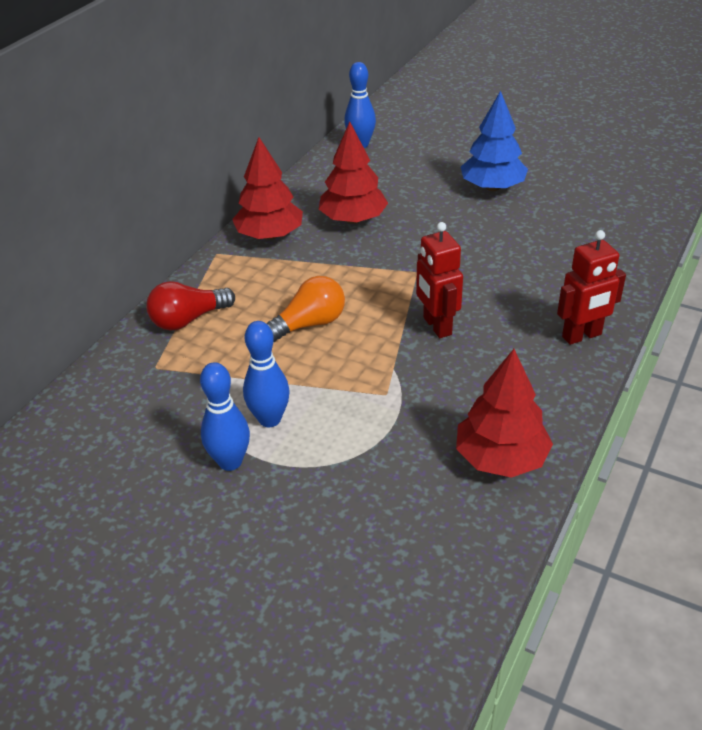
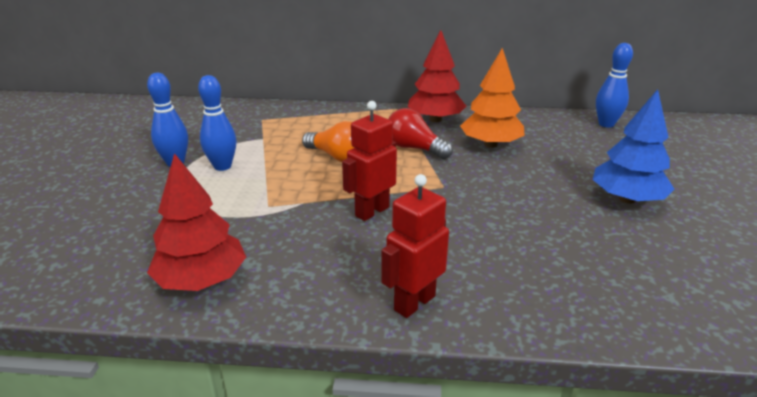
camera: 65 degrees right, 10 degrees down
(188, 319) = (316, 117): red light bulb -> red light bulb (414, 148)
(353, 219) = (490, 144): red tree -> orange tree
(582, 336) = (414, 303): red robot -> red robot turned 90 degrees clockwise

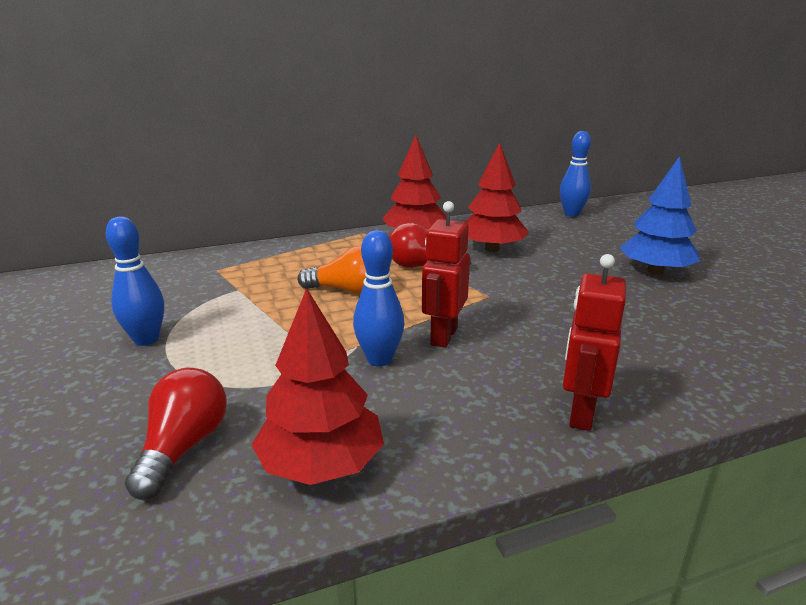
camera: 25 degrees left, 5 degrees down
(136, 243) = (183, 448): none -> red light bulb
(222, 166) = (216, 330): blue bowling pin -> blue bowling pin (379, 359)
(490, 144) = (492, 249): orange tree -> red tree

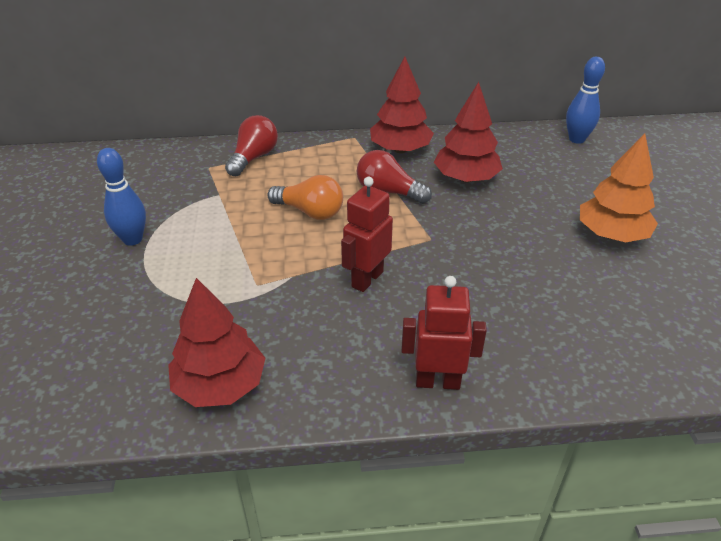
camera: 15 degrees right, 15 degrees up
(183, 448) = (132, 349): red light bulb -> red light bulb (254, 158)
(379, 359) = (303, 294): blue bowling pin -> none
(580, 413) = (437, 381): red robot -> red robot turned 60 degrees clockwise
(655, 271) = (611, 234): blue tree -> orange tree

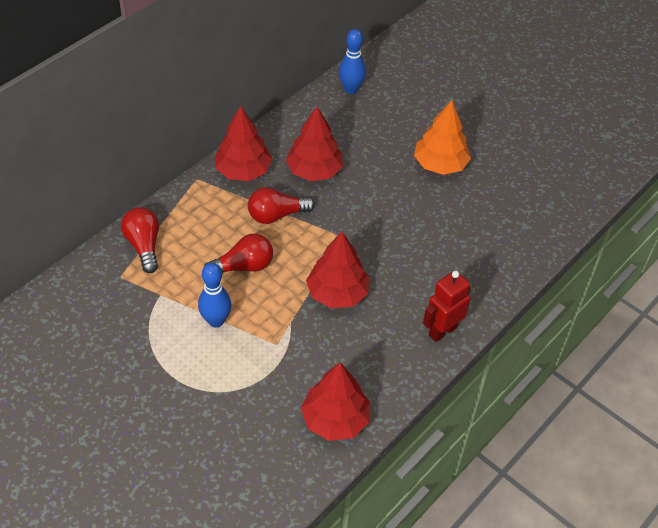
camera: 45 degrees left, 10 degrees up
(132, 239) = (148, 371): blue bowling pin -> blue bowling pin (216, 320)
(310, 212) = (243, 266): orange light bulb -> red light bulb
(367, 279) = (337, 293): red robot -> red tree

